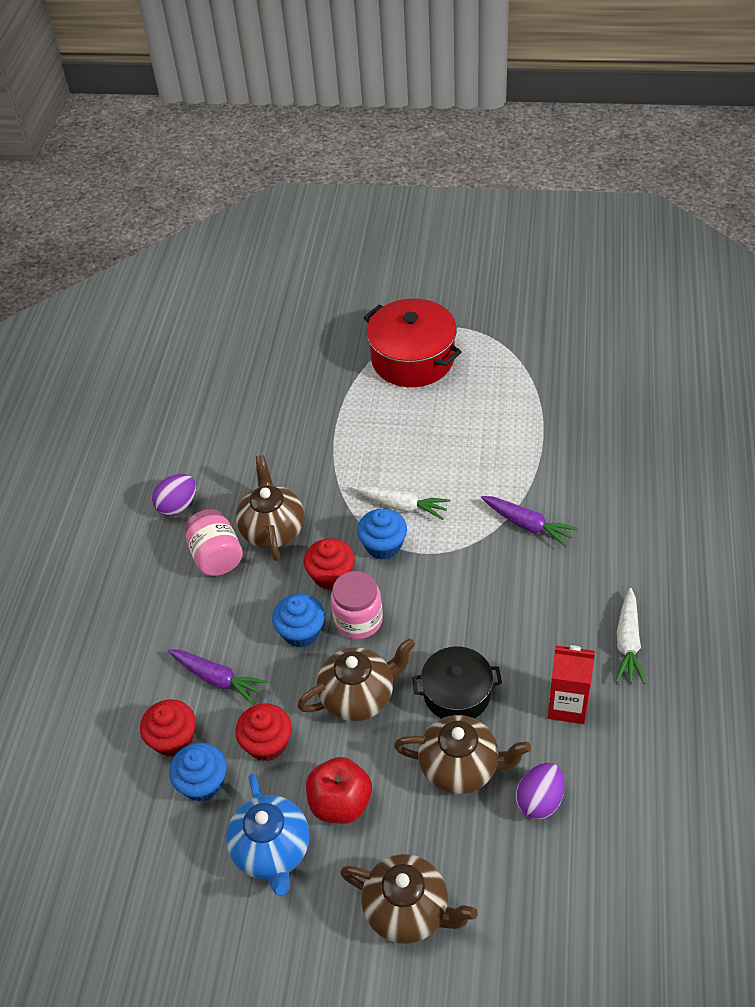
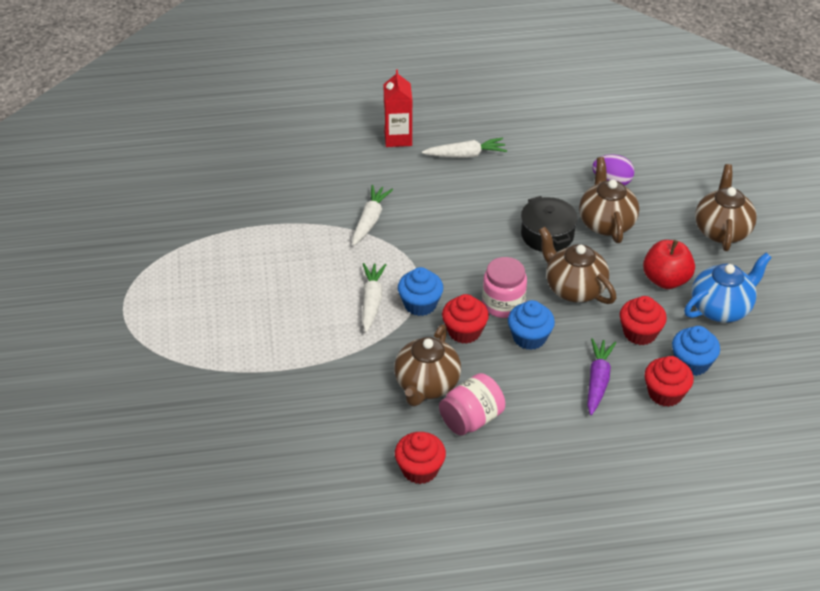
camera: 110 degrees left, 5 degrees down
(178, 505) = (420, 469): purple egg -> red cupcake
(273, 529) = (426, 385): brown teapot -> brown teapot turned 45 degrees counterclockwise
(413, 359) = (176, 330): red pot -> none
(527, 525) = (370, 220): purple carrot -> white carrot
(567, 705) = (531, 178): red carton -> red carton (398, 138)

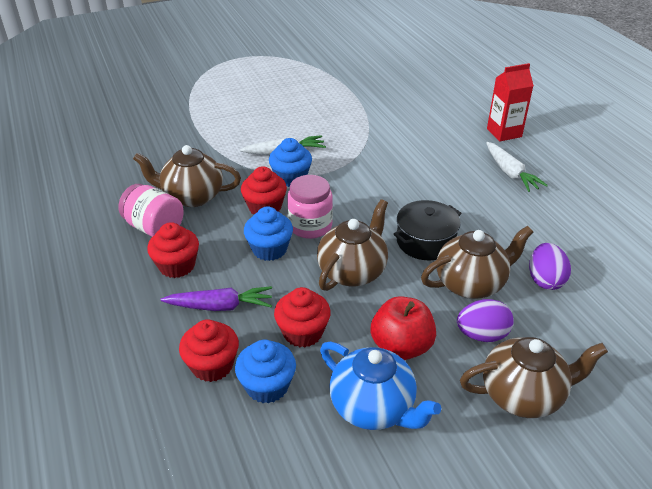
camera: 75 degrees right, 5 degrees down
(370, 220) = (385, 136): white carrot -> none
(420, 469) = (93, 208): red cupcake -> red cupcake (177, 266)
(662, 233) = (482, 335): none -> purple egg

